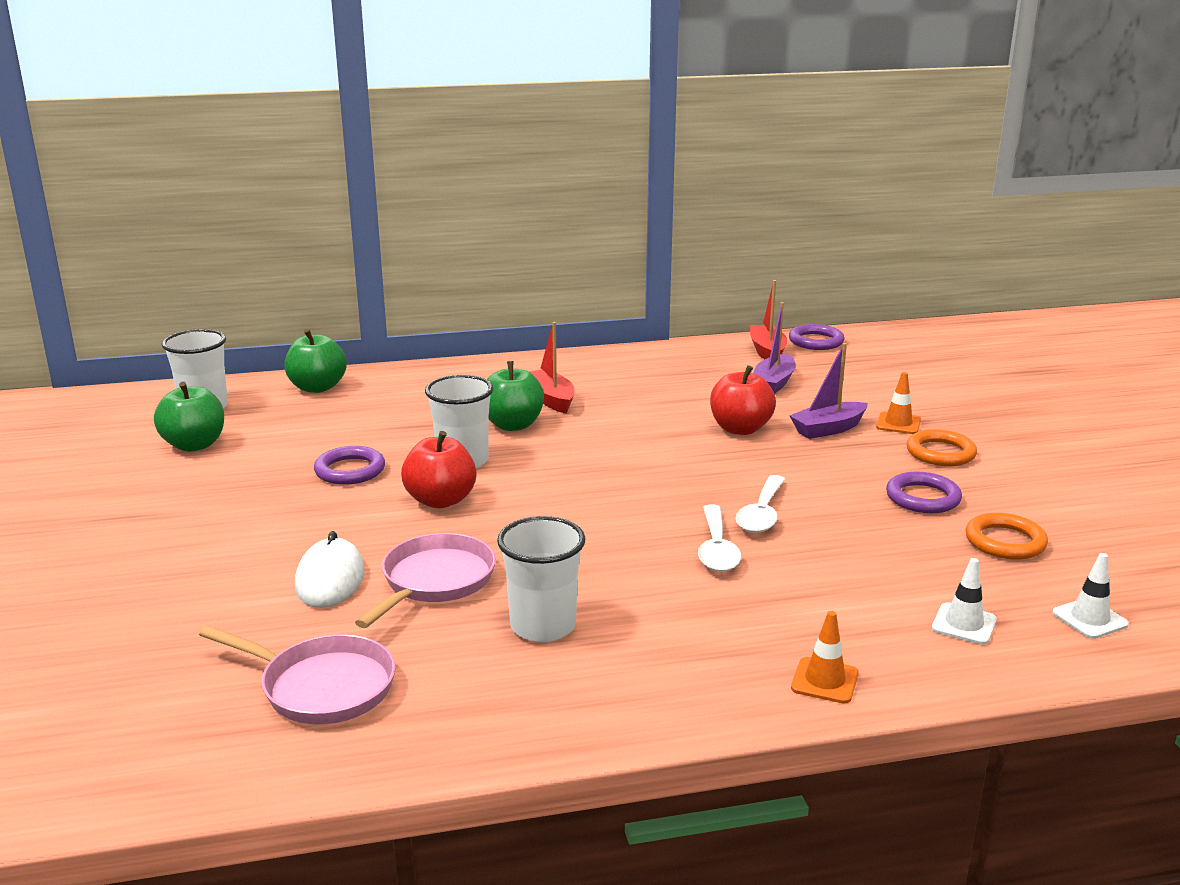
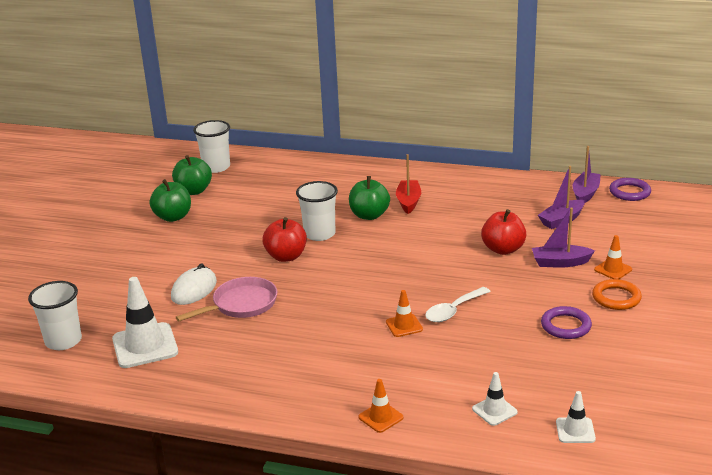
camera: 30 degrees right, 5 degrees up
(317, 387) = (285, 165): green apple -> green apple (173, 217)
(321, 687) = (145, 346): pink pan -> white traffic cone
(350, 470) = (256, 226): purple ring -> none
(543, 626) = (270, 344): white cup -> white cup (63, 341)
(716, 549) = (404, 326): white spoon -> orange traffic cone
(767, 351) = (585, 194): red boat -> purple boat
(1005, 542) = (583, 368): orange ring -> none

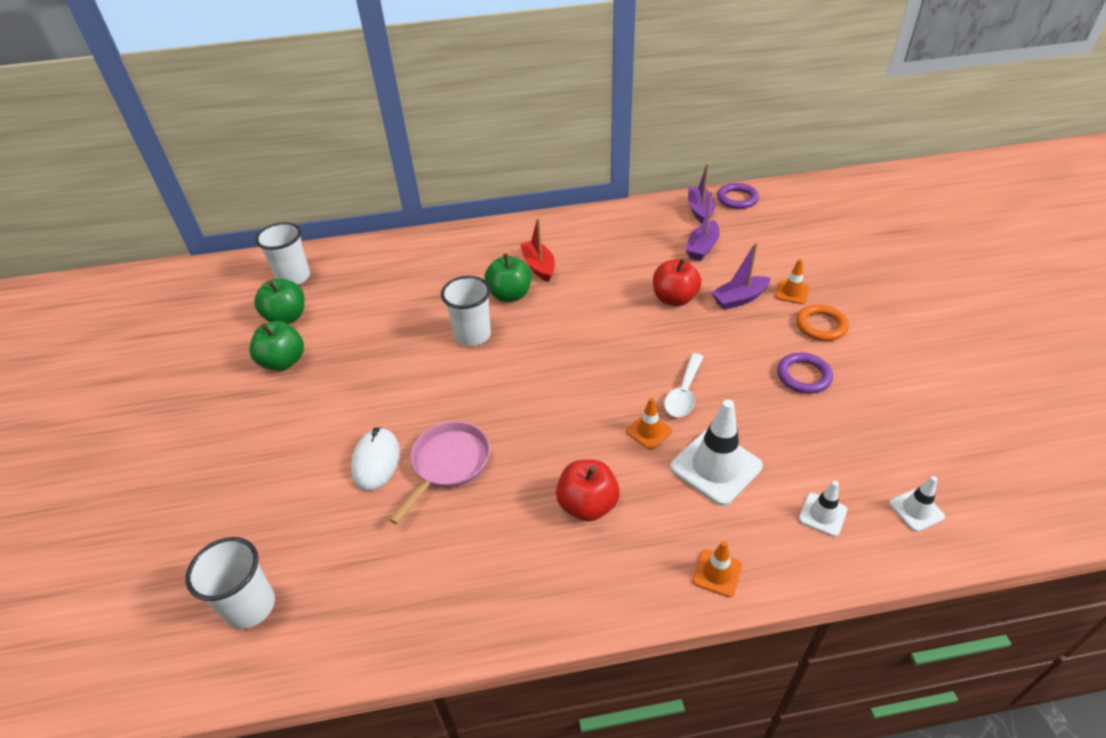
camera: 25 degrees left, 15 degrees up
(145, 346) = (367, 572): white traffic cone -> white traffic cone (716, 467)
(286, 256) = (455, 377): red apple -> red apple (587, 505)

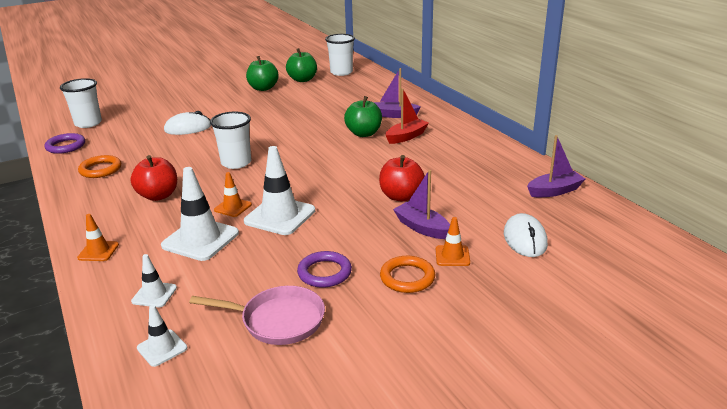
camera: 70 degrees right, 15 degrees down
(448, 464) = (188, 147): pink pan -> pink pan (278, 320)
(466, 579) = (100, 169): none -> orange ring
(472, 335) = (312, 130): white cup -> white cup (236, 163)
(684, 393) = (280, 216): white spoon -> white traffic cone
(702, 247) = (491, 200): purple boat -> purple boat (394, 115)
(737, 199) = (599, 208): purple ring -> purple ring (65, 146)
(775, 248) = (525, 239): none -> white mouse

